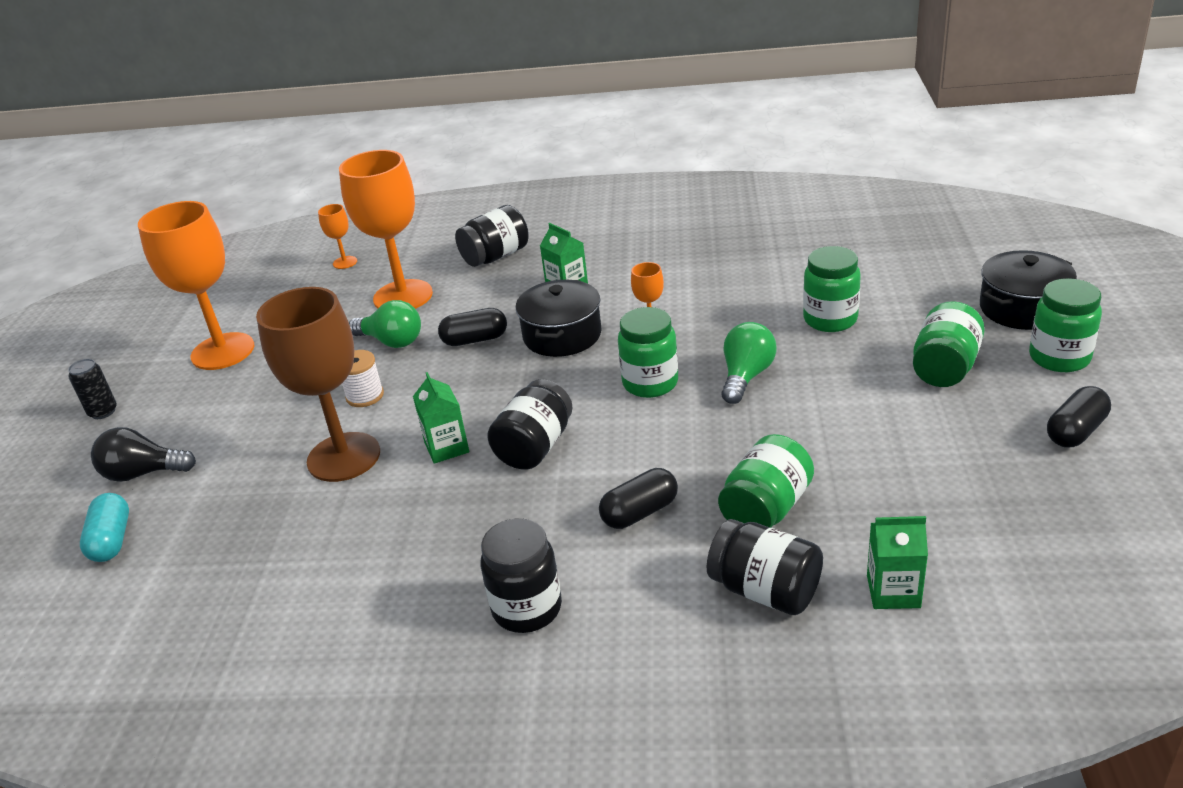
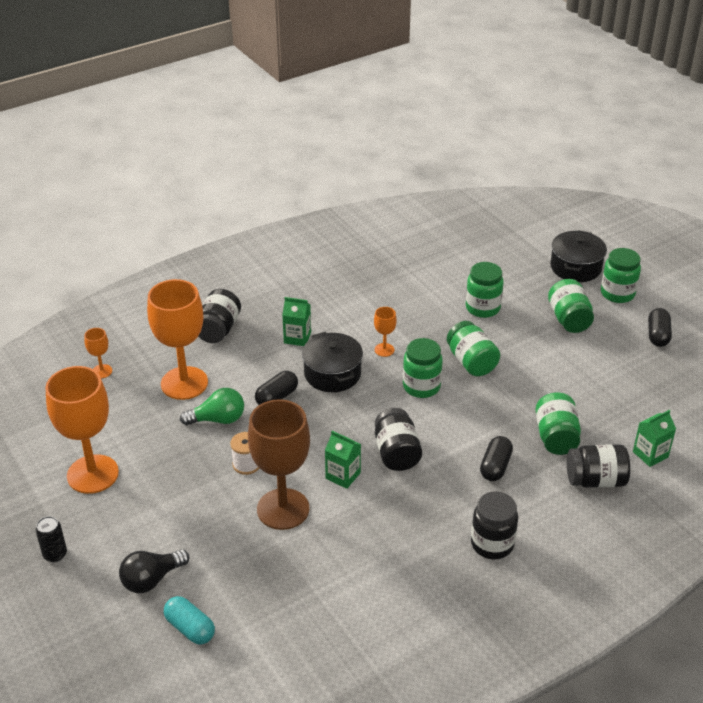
camera: 40 degrees left, 5 degrees up
(746, 376) = (471, 362): green light bulb -> green jar

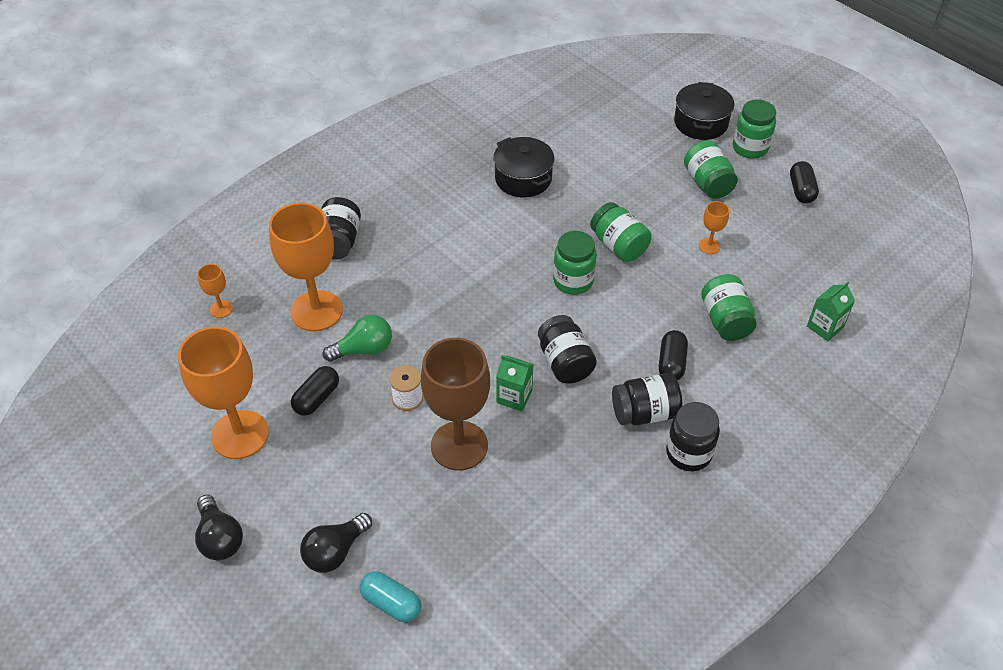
camera: 10 degrees left, 10 degrees up
(55, 554) = (220, 538): black can -> black light bulb
(277, 397) = (422, 314): black capsule -> black capsule (317, 398)
(297, 337) = (427, 240): green carton -> none
(332, 374) = (475, 278): black pot -> black pot (523, 178)
(384, 350) = (524, 243): orange goblet -> orange goblet (709, 246)
(482, 308) = (616, 181): green jar -> none
(595, 480) = (777, 364): black jar -> black jar (645, 413)

